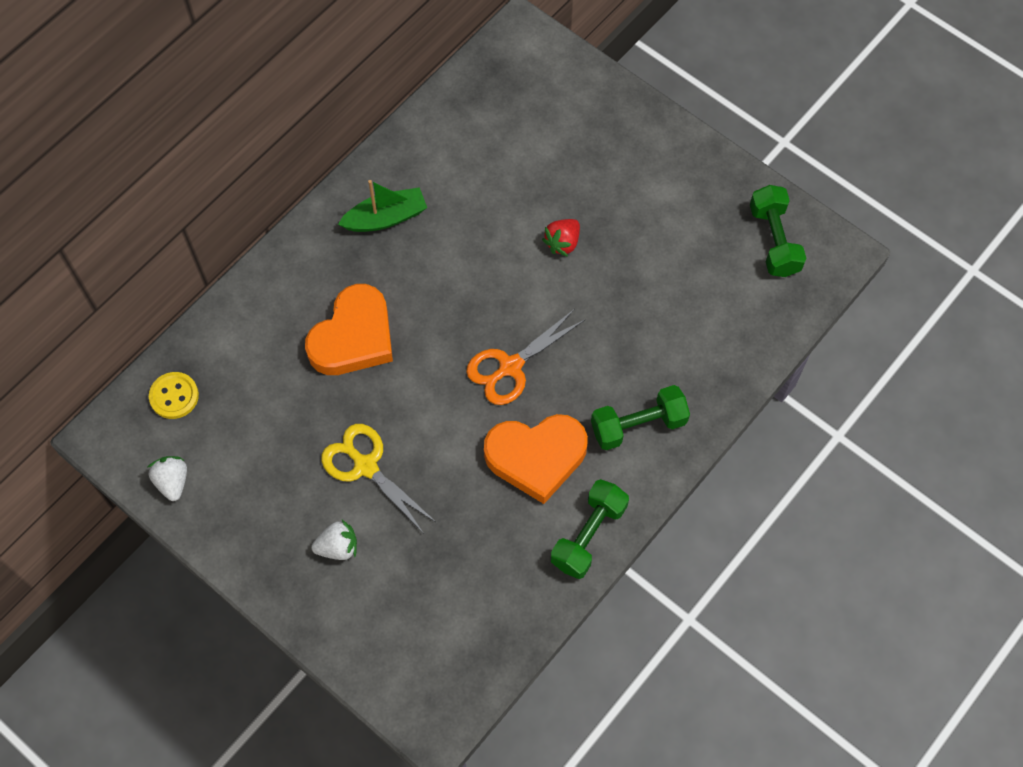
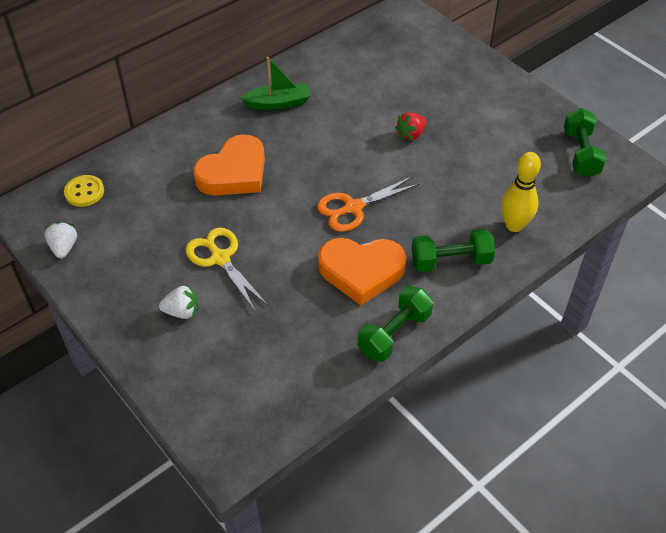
camera: 10 degrees right, 15 degrees down
(706, 361) = (514, 225): none -> yellow bowling pin

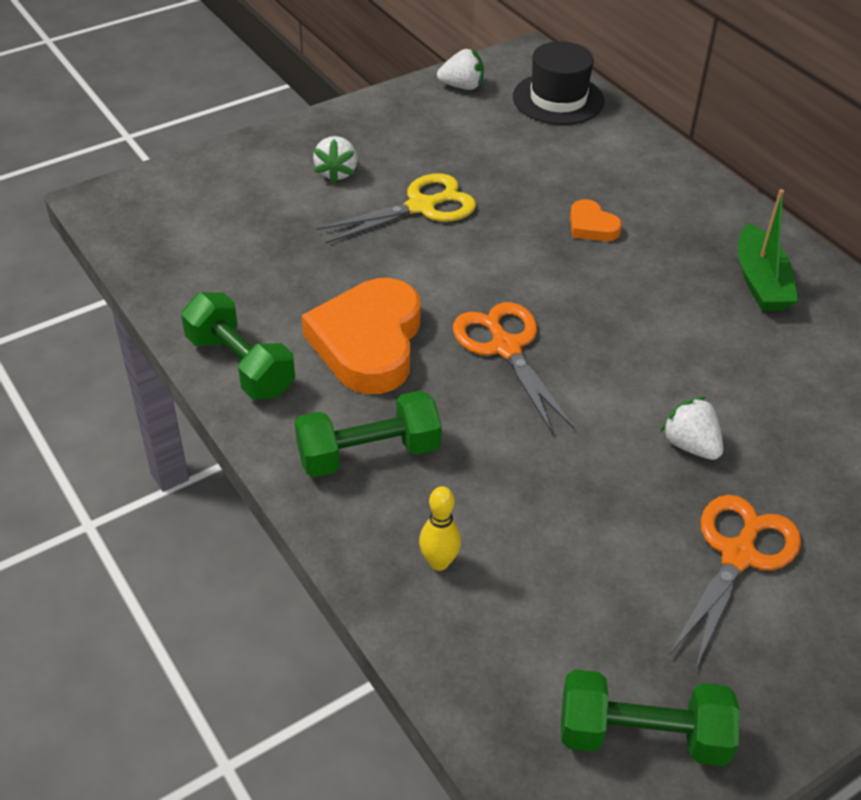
camera: 95 degrees right, 5 degrees down
(84, 192) = (558, 99): yellow button -> black hat
(234, 172) = (592, 226): orange heart -> orange heart, size x0.47
(411, 134) = (690, 445): red strawberry -> white strawberry
(451, 261) = (368, 454): green dumbbell -> green dumbbell turned 75 degrees clockwise
(476, 121) = (738, 555): none -> orange scissors
(514, 225) = (439, 562): yellow bowling pin -> yellow bowling pin, size x0.59

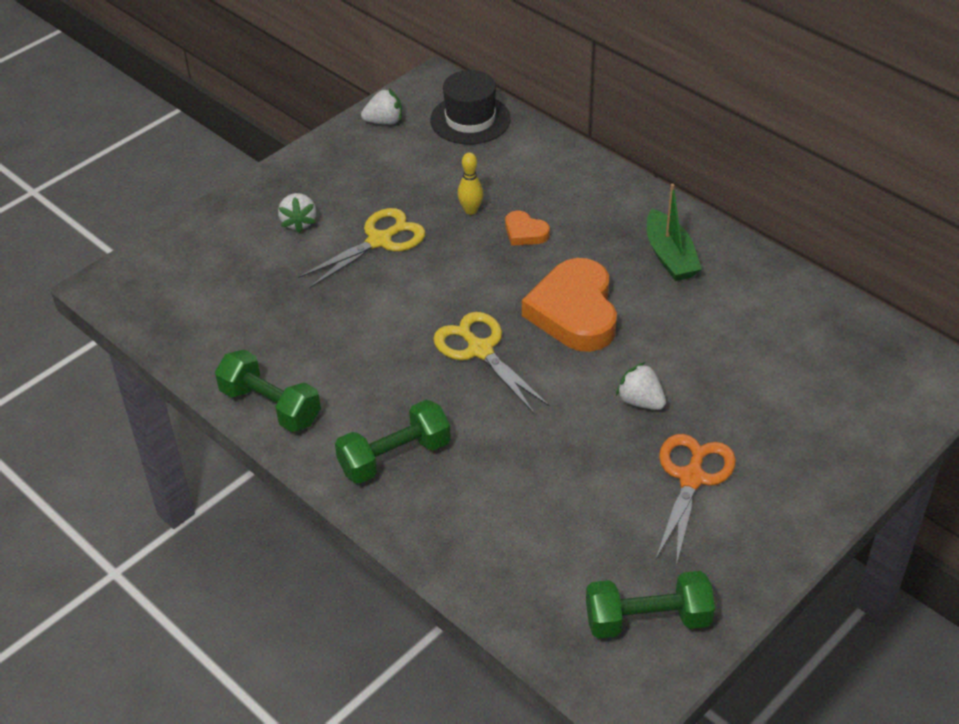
camera: 10 degrees left, 0 degrees up
(368, 343) = (369, 367): orange heart -> orange heart (574, 312)
(439, 562) = (471, 528): yellow bowling pin -> yellow bowling pin (471, 210)
(506, 347) = (480, 350): orange scissors -> yellow scissors

